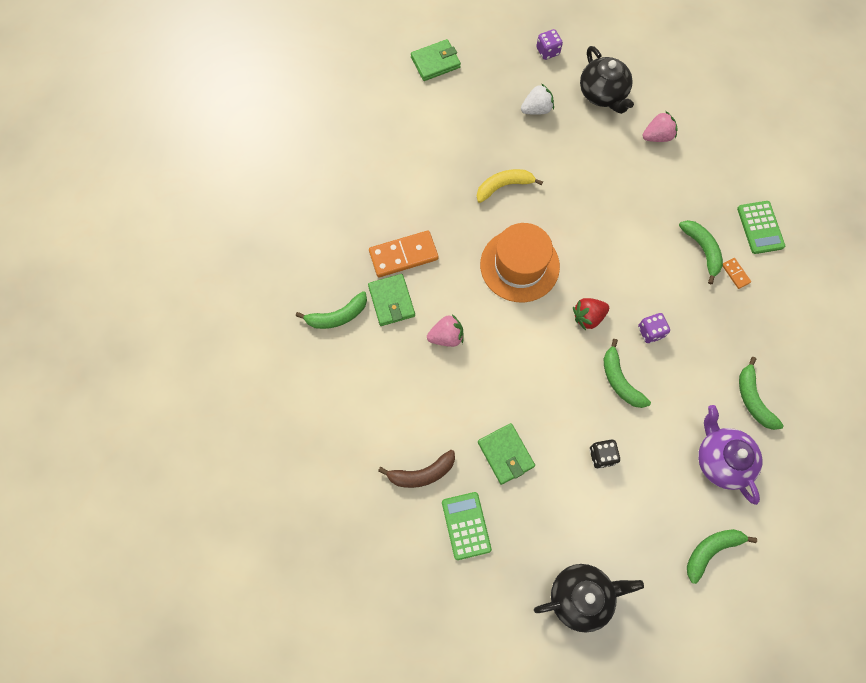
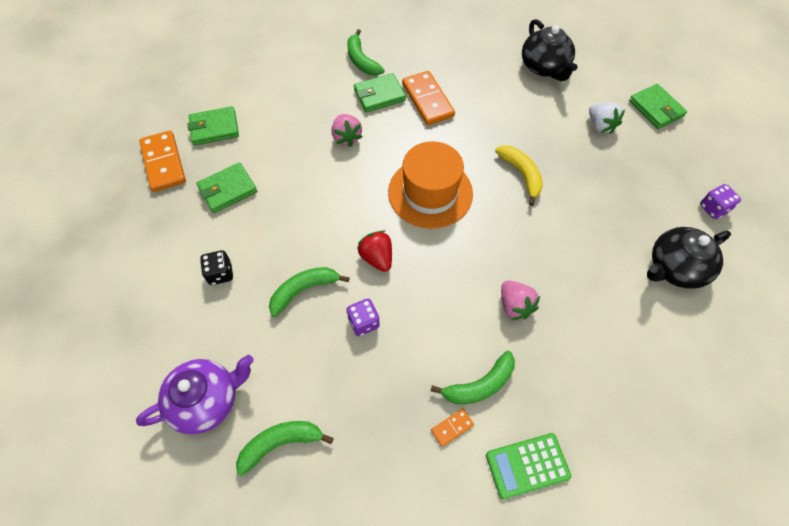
camera: 85 degrees right, 10 degrees down
(422, 473) = (214, 128): brown banana -> green wallet
(466, 525) = (163, 163): green calculator -> orange domino
(536, 109) = (629, 200): white strawberry -> white strawberry (600, 125)
(581, 596) = (82, 257): black teapot -> black teapot (544, 67)
(657, 136) = (633, 331): pink strawberry -> pink strawberry (514, 306)
(711, 550) = (104, 386): green banana -> none

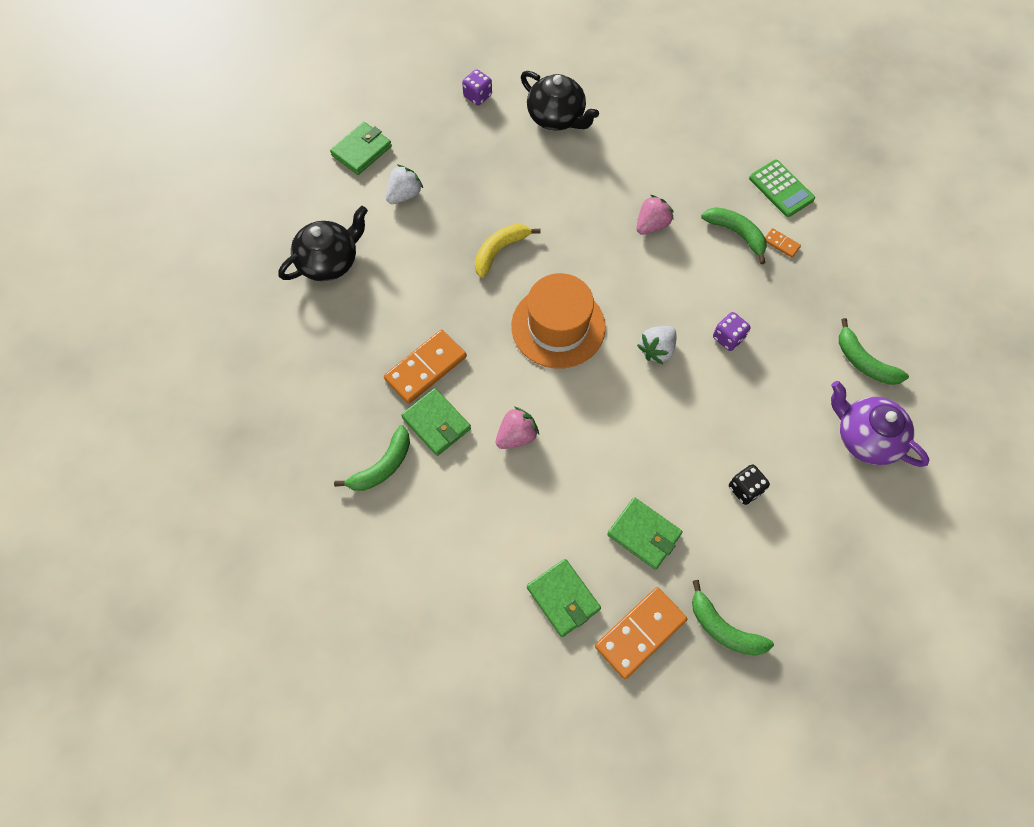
camera: 110 degrees left, 5 degrees up
(304, 290) = (723, 401): green banana -> green banana (723, 628)
(377, 258) = (657, 350): red strawberry -> white strawberry

